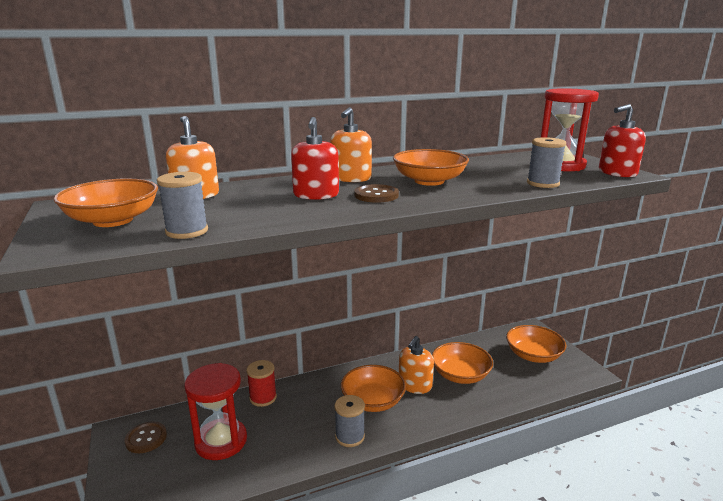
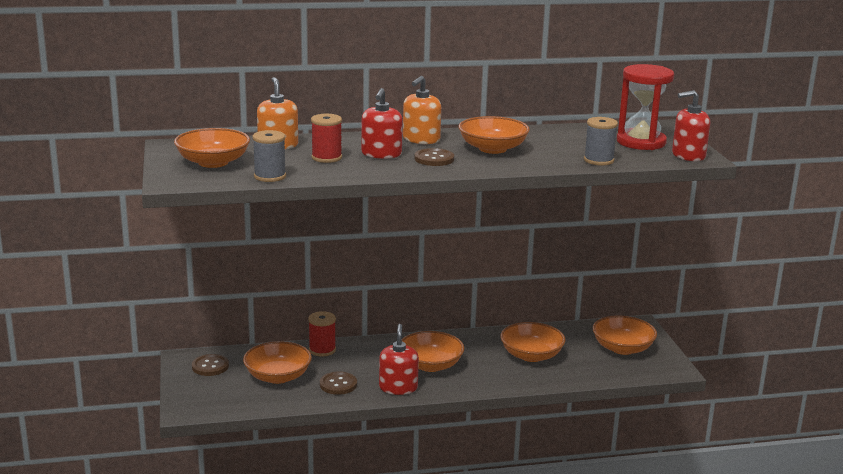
camera: 10 degrees right, 0 degrees up
(221, 441) = (278, 376): red hourglass -> orange bowl
(255, 204) = (326, 158): none -> red spool
(287, 442) = (338, 384): none -> brown button
(350, 436) = (398, 387): grey spool -> red soap dispenser
(415, 385) = (479, 358): orange soap dispenser -> none

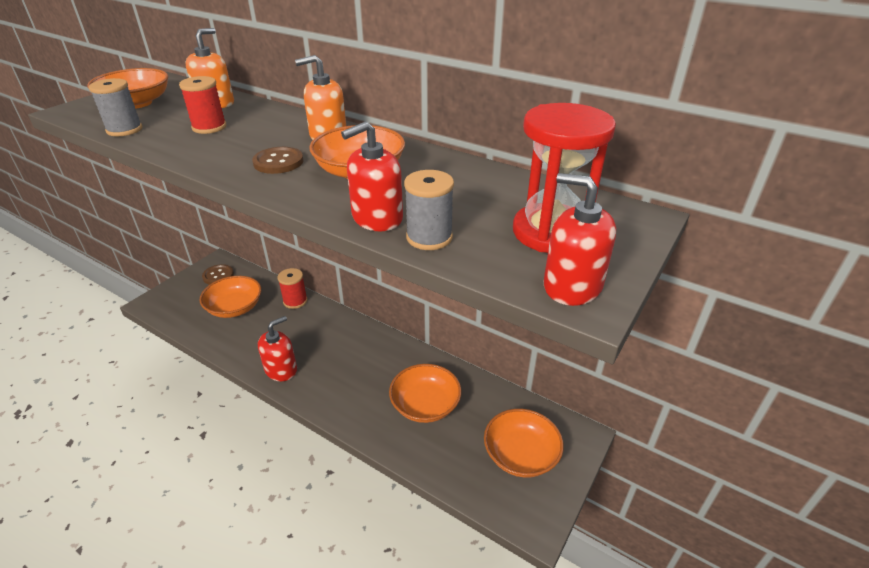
camera: 45 degrees right, 15 degrees up
(338, 384) = (253, 339): brown button -> none
(381, 154) = (256, 139): red soap dispenser -> red soap dispenser (377, 218)
(430, 365) = (336, 362): orange bowl -> none

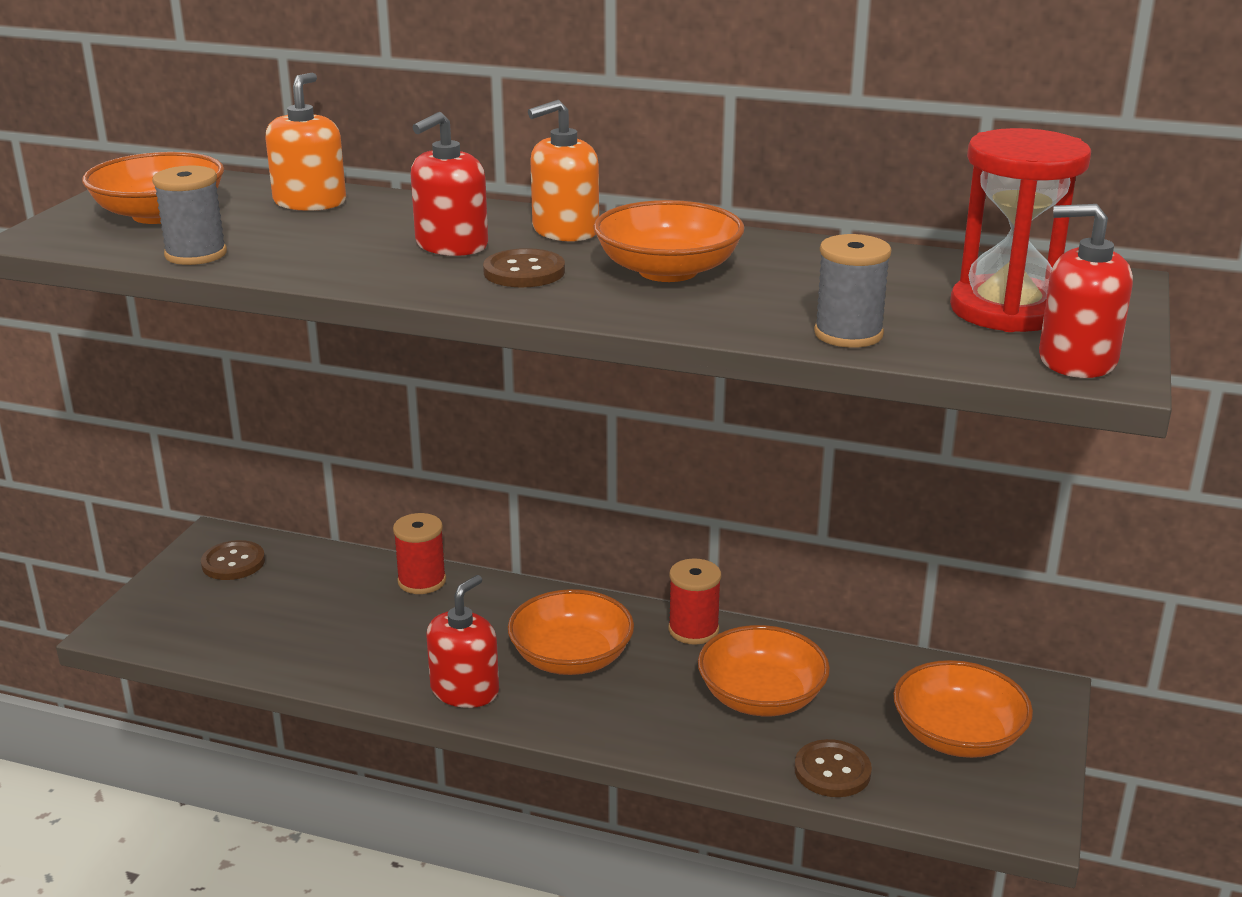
camera: 15 degrees left, 10 degrees down
(209, 127) = (345, 237): red spool -> red spool (693, 630)
(235, 308) = (306, 610): orange bowl -> orange bowl (571, 657)
(377, 218) = (752, 321): red soap dispenser -> red soap dispenser (451, 245)
(440, 463) = (832, 771): none -> brown button

